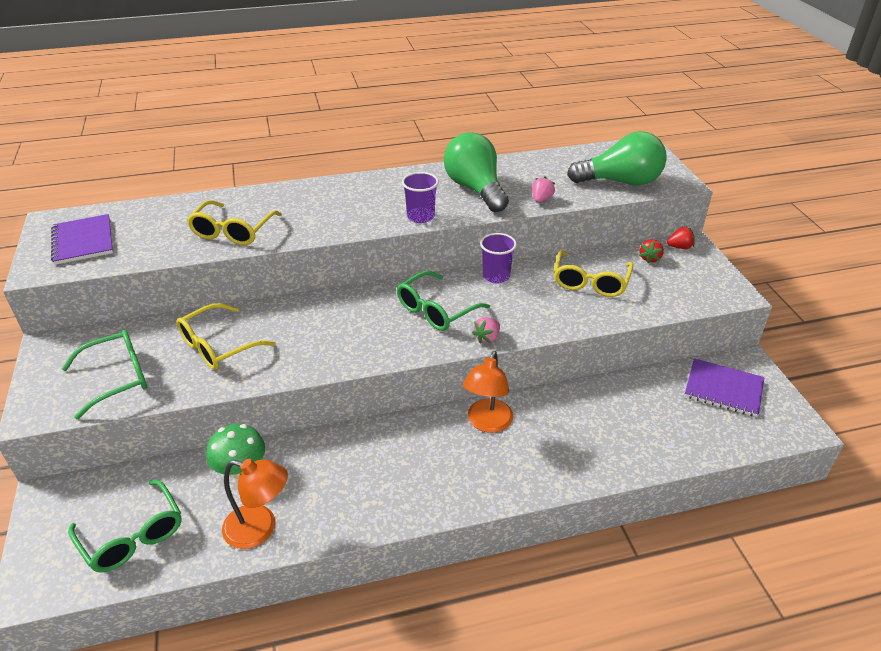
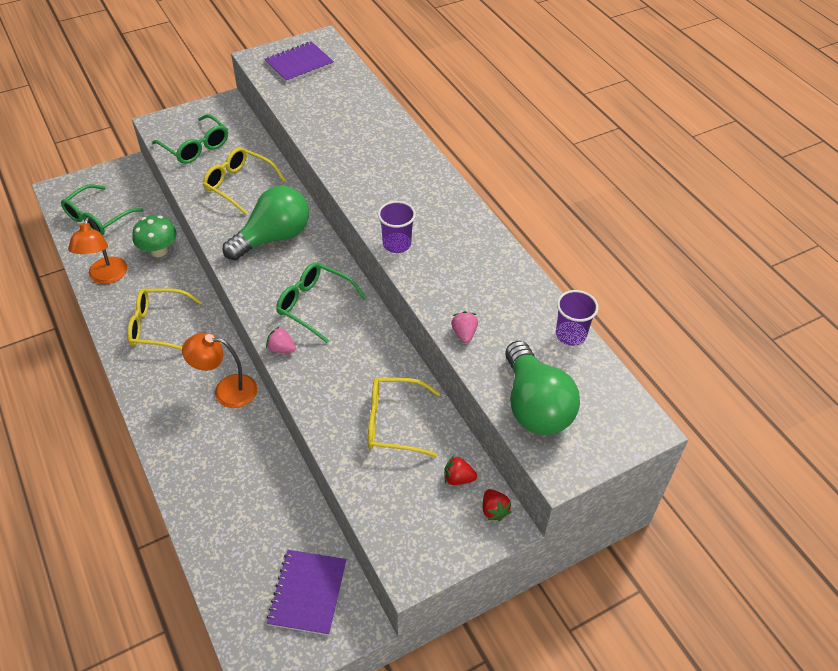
camera: 75 degrees right, 10 degrees up
(233, 231) = (335, 133): yellow glasses -> yellow glasses (159, 326)
(475, 189) = (465, 276): green light bulb -> green light bulb (273, 237)
(496, 276) = (381, 341): purple cup -> purple cup (570, 335)
(541, 199) = (464, 333): pink strawberry -> pink strawberry turned 105 degrees counterclockwise

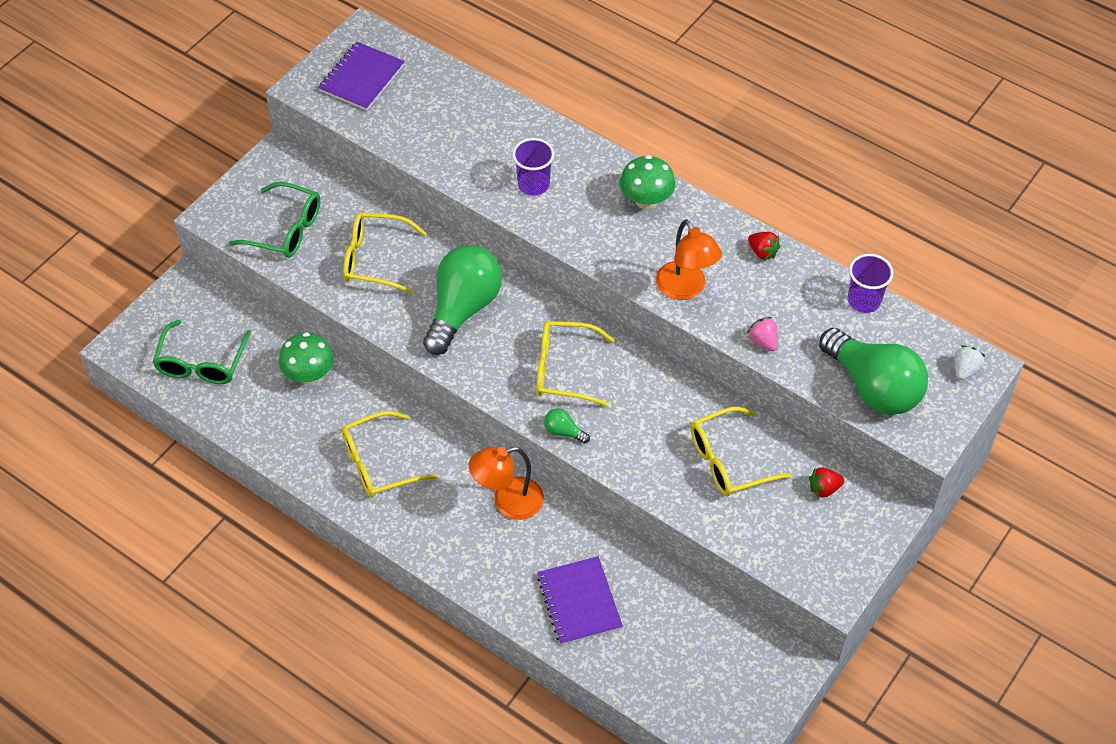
camera: 25 degrees left, 5 degrees up
(106, 277) = (271, 431): orange lamp -> orange lamp (685, 289)
(281, 348) = (564, 432): pink strawberry -> green light bulb
(308, 593) = (731, 661): purple notebook -> purple notebook (579, 602)
(315, 305) = (565, 370): green glasses -> yellow glasses
(397, 244) = (632, 269): purple cup -> purple cup (533, 184)
(441, 202) = (646, 200): none -> green mushroom
(494, 510) = (874, 504): red strawberry -> red strawberry (762, 252)
(628, 424) = (965, 370): none -> white strawberry

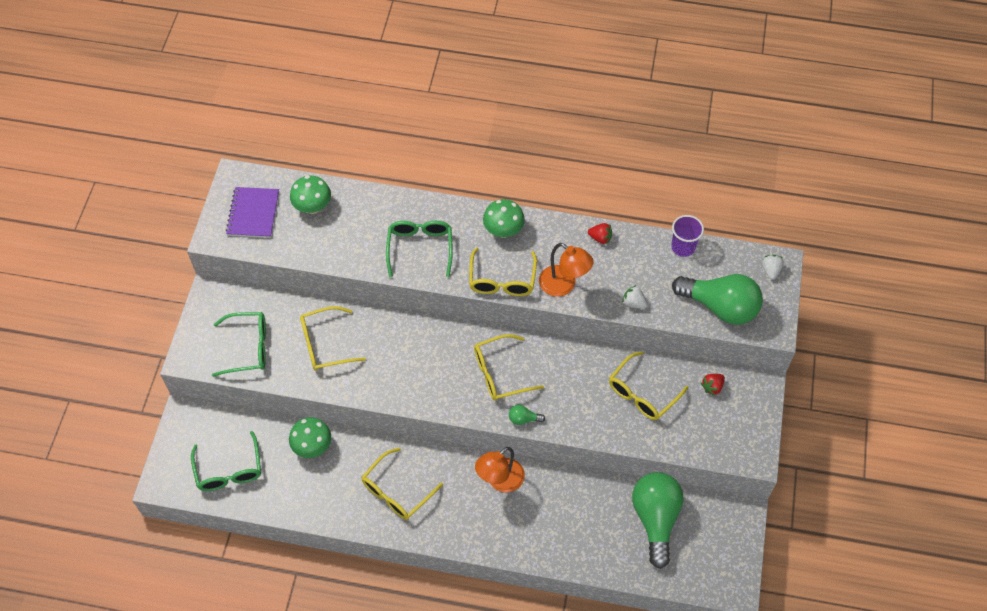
camera: 25 degrees left, 5 degrees up
(434, 95) = (313, 207): none -> green mushroom
(463, 309) = (407, 357): green light bulb -> green light bulb (655, 519)
(533, 184) = (420, 248): purple cup -> green glasses
(579, 602) = (584, 531): purple notebook -> none
(613, 255) = (502, 280): none -> yellow glasses
(763, 341) = (634, 303): pink strawberry -> white strawberry

